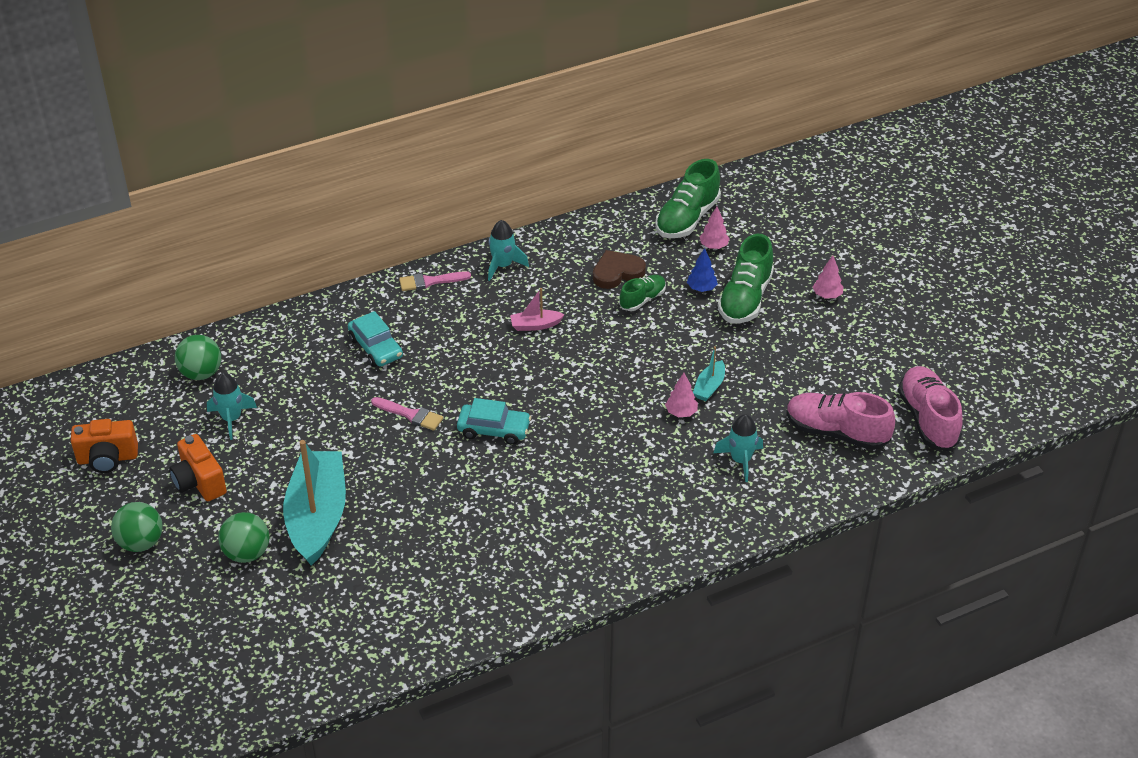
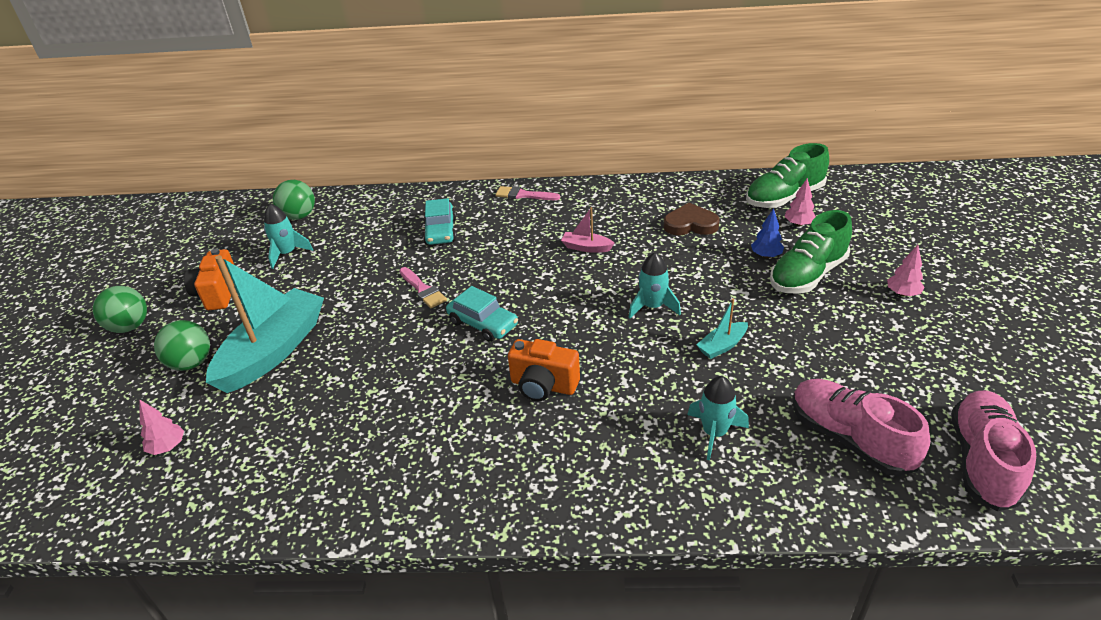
camera: 30 degrees right, 5 degrees down
(107, 458) = (177, 257): orange camera -> orange camera (543, 386)
(503, 265) = (592, 197): turquoise rocket -> turquoise rocket (652, 307)
(642, 299) = (701, 251): green shoe -> none
(681, 413) = (676, 362): pink tree -> pink tree (168, 447)

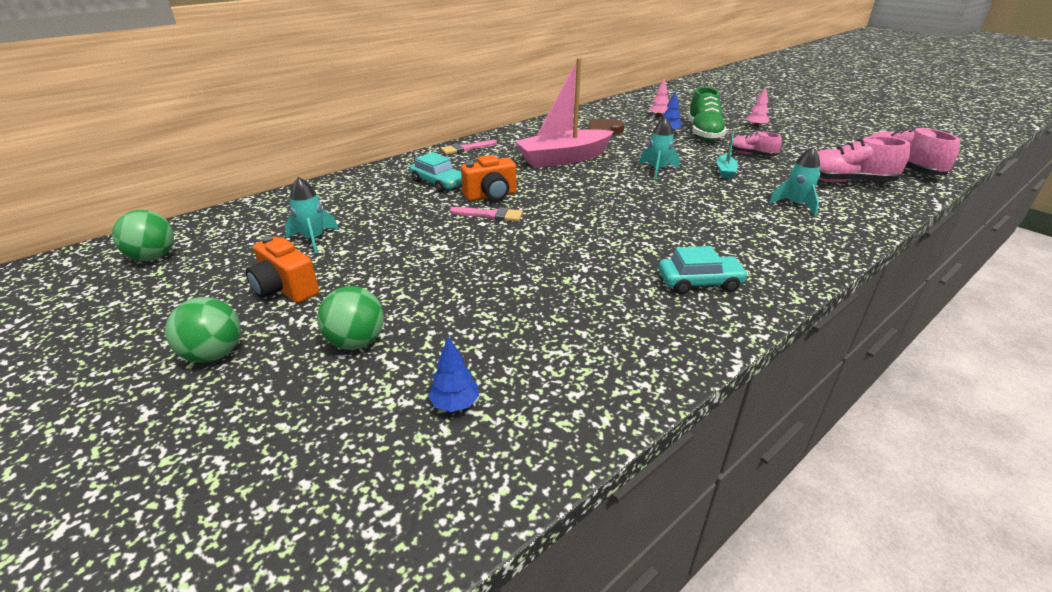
camera: 45 degrees left, 5 degrees down
(168, 447) = (455, 404): pink tree -> blue tree
(273, 351) = (431, 297): turquoise boat -> none
(299, 216) = (276, 215): green ball -> green ball (153, 257)
(483, 323) = (572, 214): turquoise car -> turquoise car (699, 282)
(543, 386) = (673, 225): orange camera -> orange camera (491, 196)
(586, 247) = (563, 159): pink boat -> pink boat, size x2.34
(784, 198) = (630, 109): green shoe -> none
(804, 336) = (751, 154): none -> pink shoe

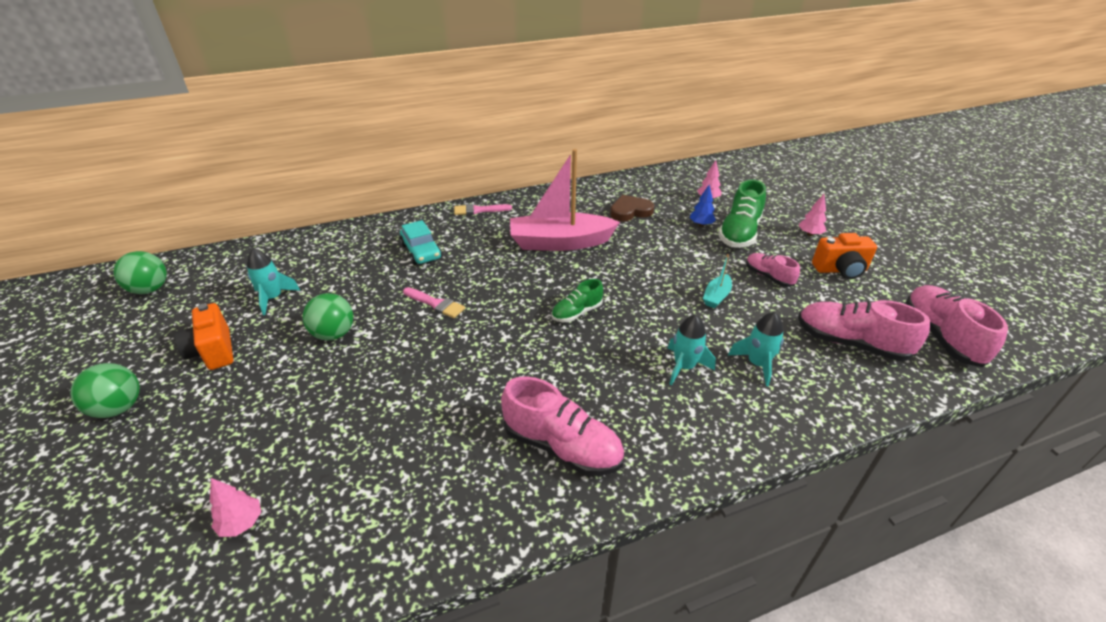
camera: 20 degrees right, 5 degrees up
(356, 342) = (221, 427): green ball -> green ball (334, 334)
(455, 404) = (242, 523): blue tree -> pink tree
(491, 196) = (455, 278): orange camera -> orange camera (840, 270)
(624, 199) = (577, 312): none -> green shoe
(657, 170) = (644, 278): turquoise rocket -> turquoise rocket (684, 367)
(699, 282) = (562, 446): turquoise car -> pink shoe

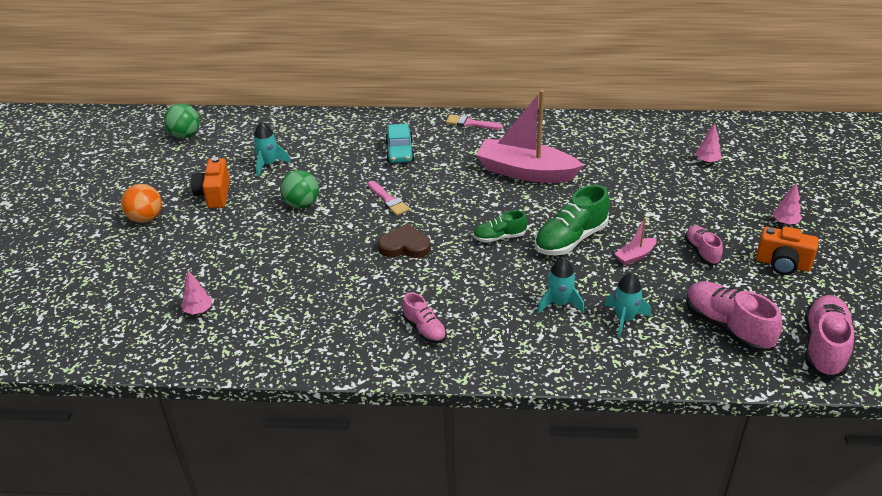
camera: 25 degrees right, 0 degrees up
(119, 408) = (146, 218): green ball -> orange ball
(562, 446) = (424, 329): pink shoe -> pink shoe, size x0.59
(630, 211) = (615, 156): brown heart -> brown heart (405, 246)
(701, 224) = (677, 186): blue tree -> none
(716, 296) = (635, 256): turquoise boat -> pink boat
(739, 233) = (709, 204): green shoe -> green shoe (570, 239)

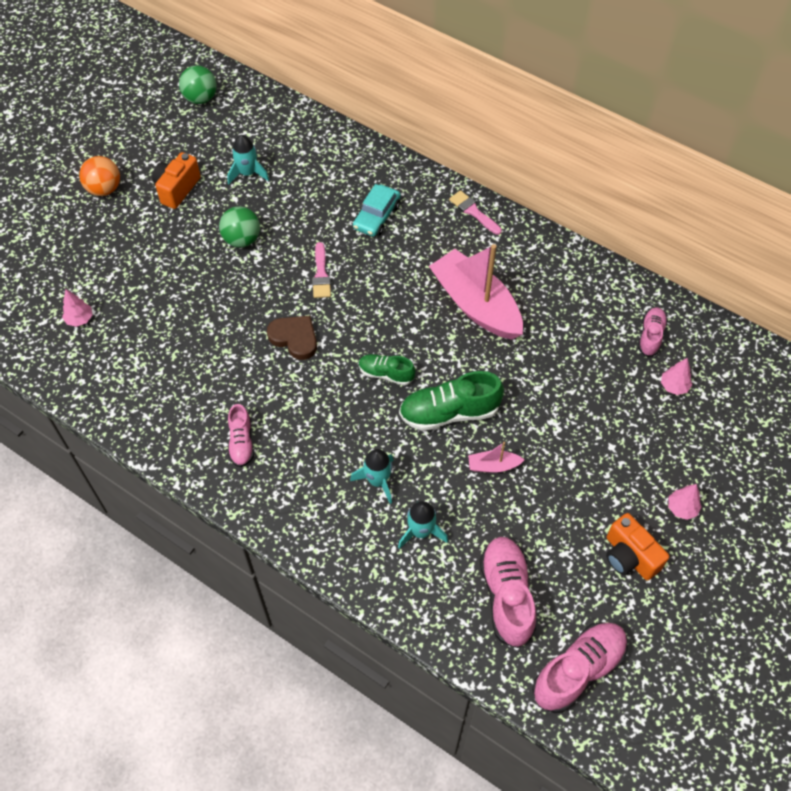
camera: 30 degrees right, 20 degrees up
(701, 252) = (562, 496): pink shoe -> pink shoe (650, 336)

